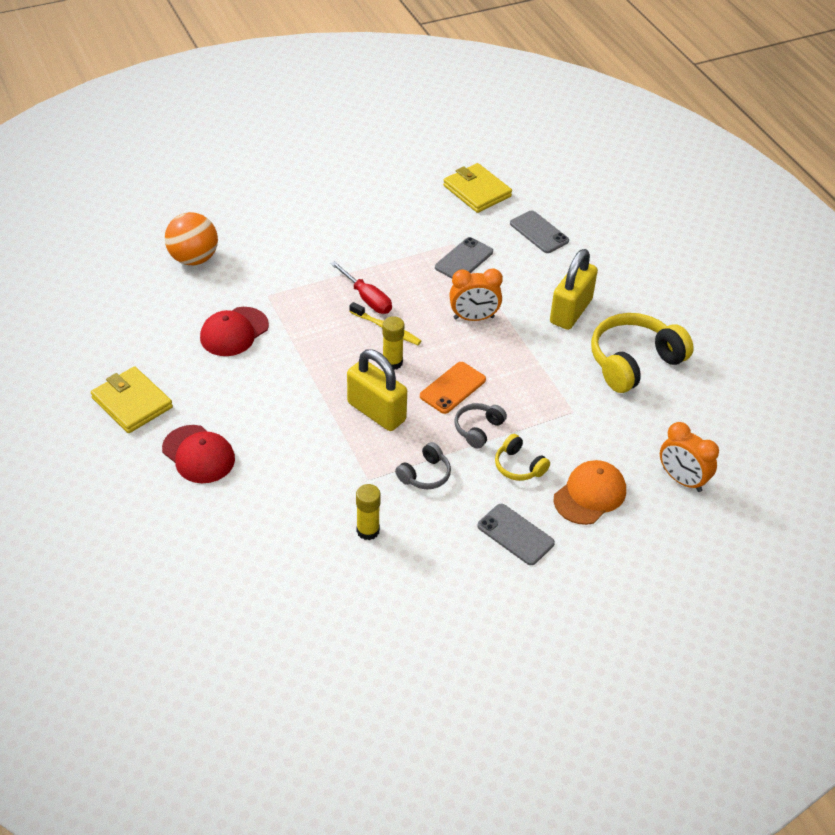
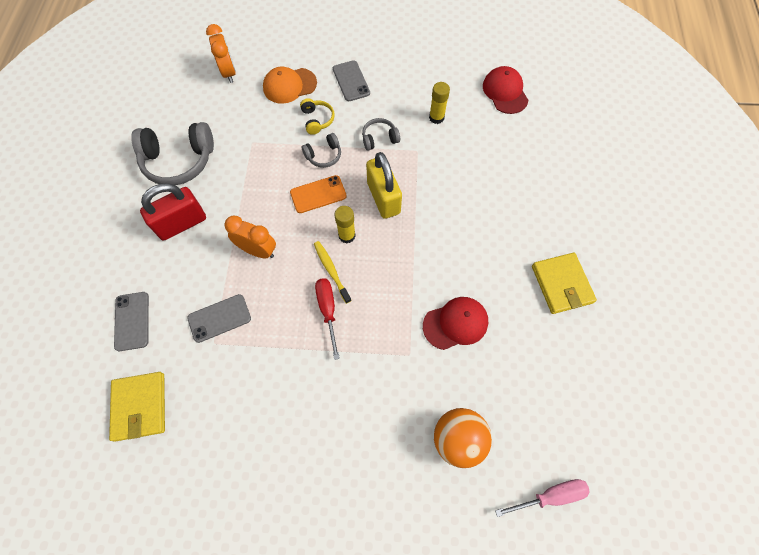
camera: 150 degrees left, 20 degrees up
(99, 253) = (550, 496): none -> pink screwdriver
(198, 454) = (524, 216): red cap -> red cap (505, 92)
(571, 311) = (182, 223): yellow padlock -> red padlock
(634, 362) = (179, 161): yellow headphones -> grey headphones

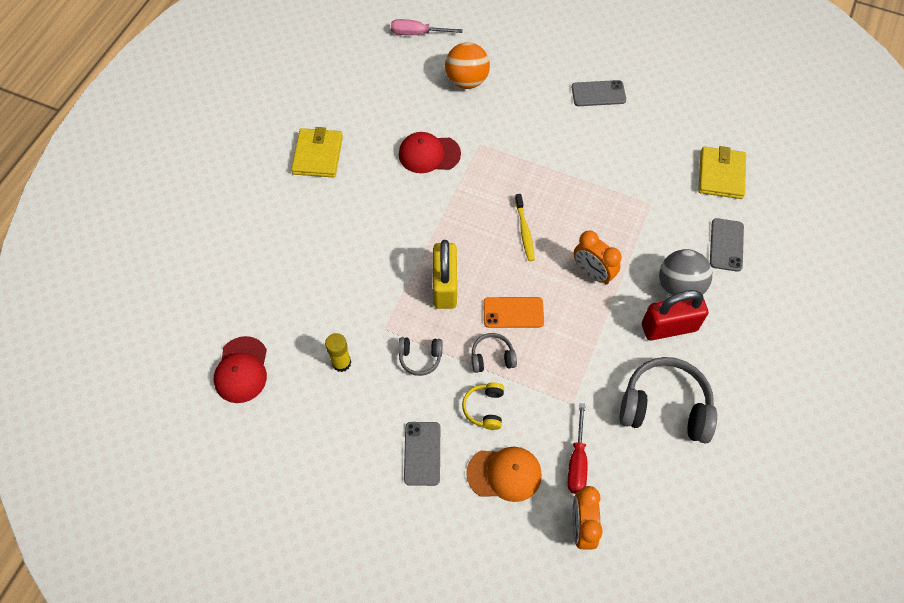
camera: 160 degrees left, 5 degrees down
(176, 263) = (679, 287): none -> grey ball
(219, 318) = (642, 222): grey phone -> grey phone (598, 93)
(328, 310) = (539, 198): red screwdriver -> red screwdriver (577, 461)
(347, 235) = (498, 259): yellow glue stick -> none

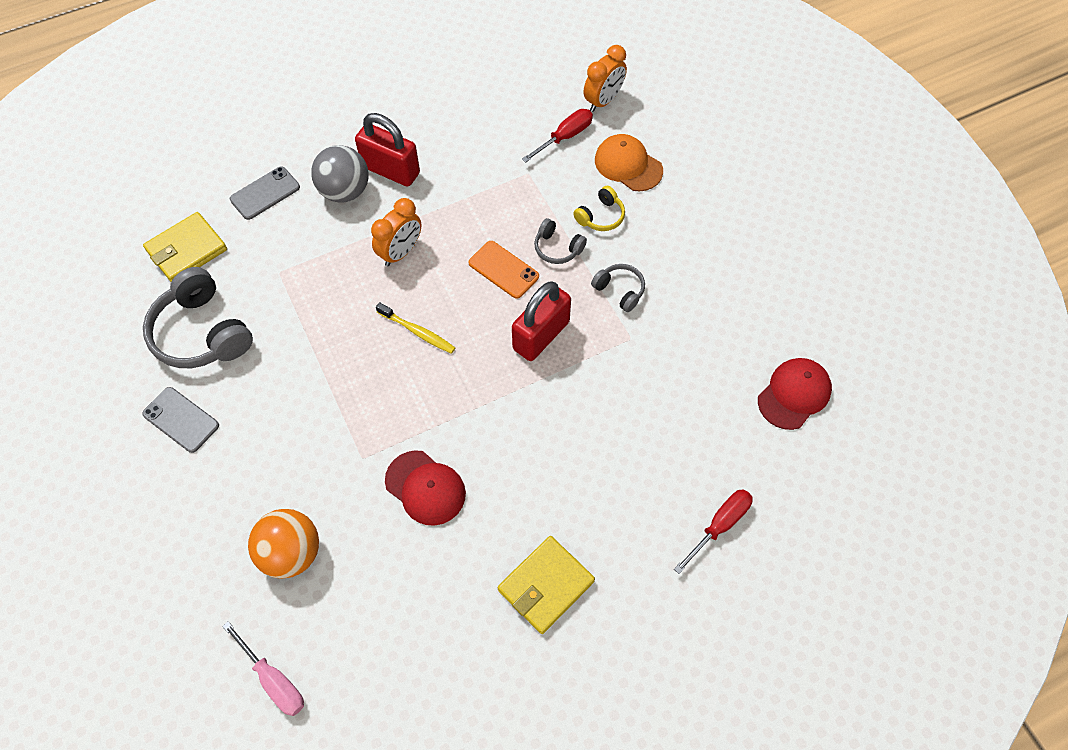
camera: 140 degrees left, 0 degrees up
(239, 251) = (719, 525): none -> red screwdriver
(341, 363) = (694, 335): yellow glue stick -> none
(422, 453) = (681, 220): grey phone -> none
(445, 286) = (541, 335): yellow padlock -> red padlock
(524, 231) = (417, 332): yellow toothbrush -> yellow toothbrush turned 90 degrees clockwise
(592, 273) = (400, 252): orange clock -> orange clock turned 45 degrees clockwise
(665, 407) = (461, 124): grey headphones -> grey headphones (202, 333)

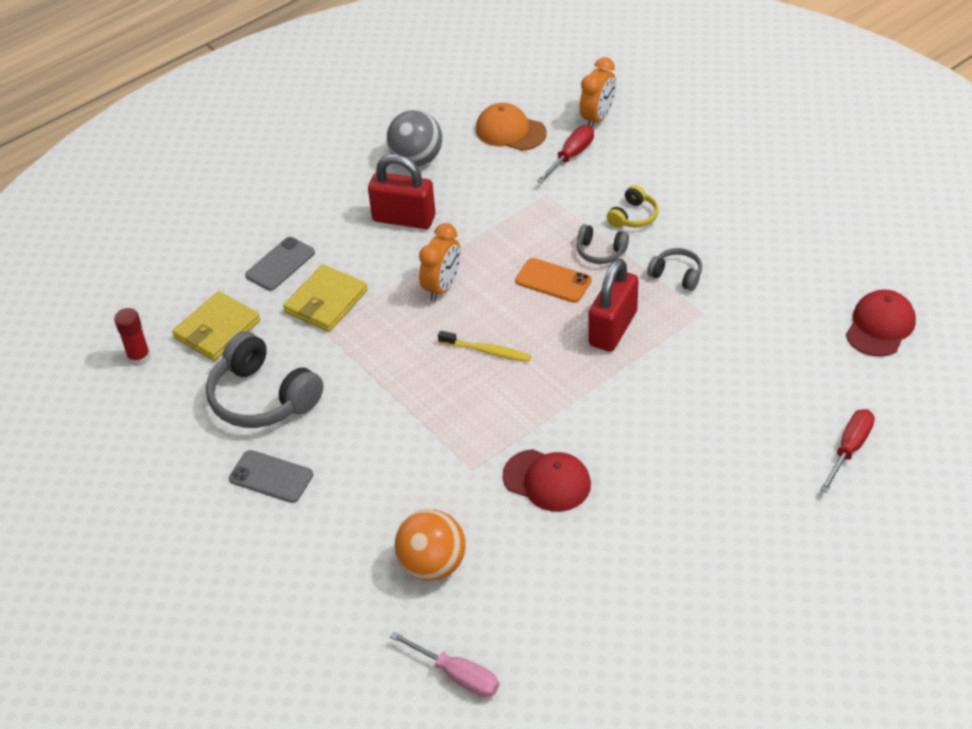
camera: 10 degrees left, 15 degrees down
(109, 263) = (139, 357): none -> red glue stick
(345, 191) = (363, 246): grey ball -> grey ball (416, 159)
(546, 585) = (699, 535): yellow wallet -> yellow wallet (326, 301)
(628, 165) = (644, 168): orange cap -> orange cap (510, 131)

